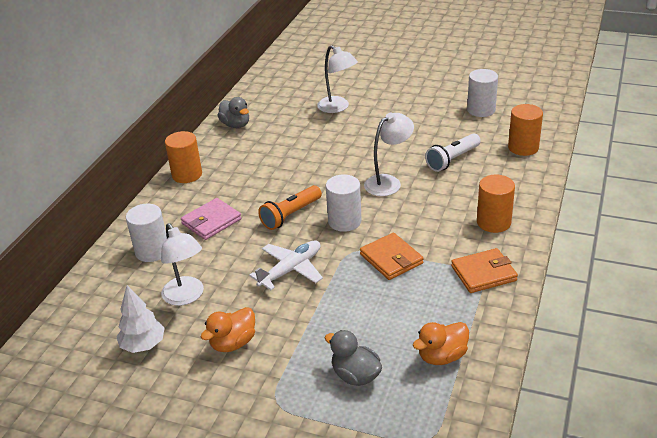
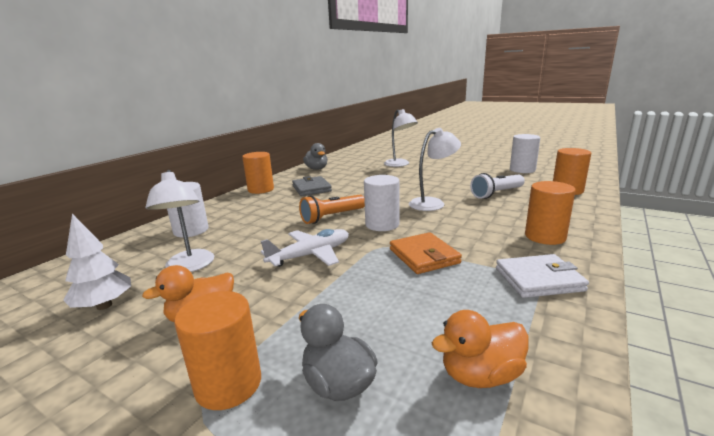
camera: 10 degrees right, 15 degrees down
(211, 221) = (259, 216): pink wallet -> none
(247, 167) = (311, 188): none -> grey wallet
(285, 387) = (228, 384): none -> orange cylinder
(483, 273) = (538, 279): orange wallet -> white wallet

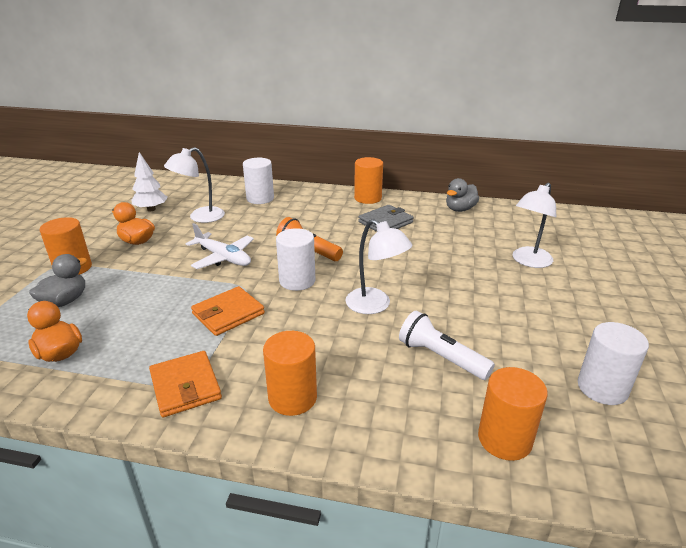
camera: 70 degrees right, 10 degrees up
(538, 279) = (185, 386): white wallet -> orange wallet

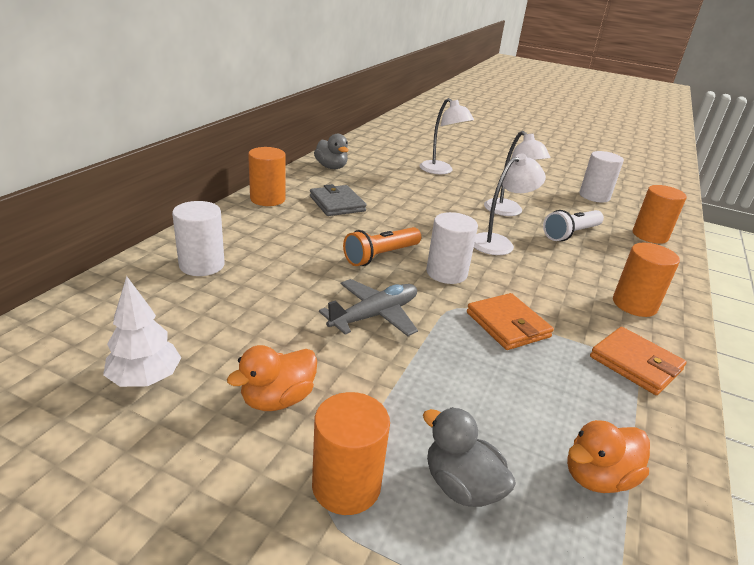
camera: 80 degrees left, 0 degrees up
(185, 386) = (635, 363): orange wallet -> orange wallet turned 60 degrees clockwise
(200, 217) = (228, 324): white lamp -> white lamp (508, 212)
(223, 258) = (374, 315): white plane -> grey plane

